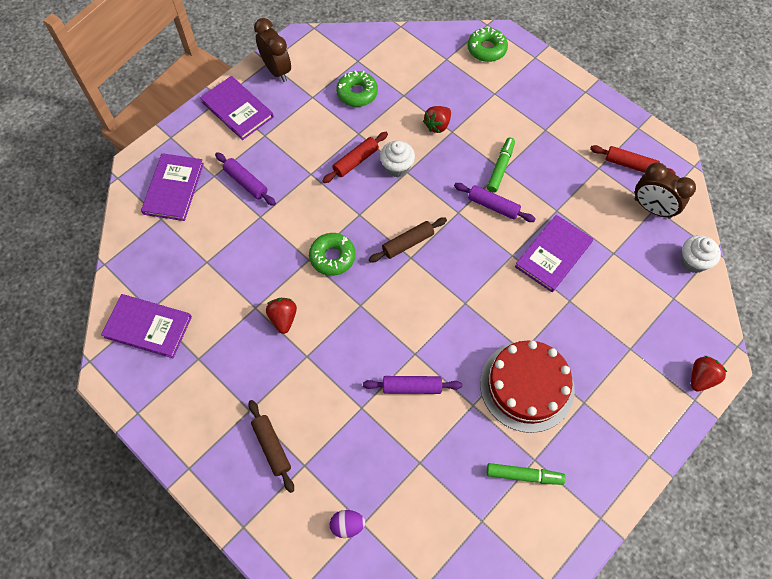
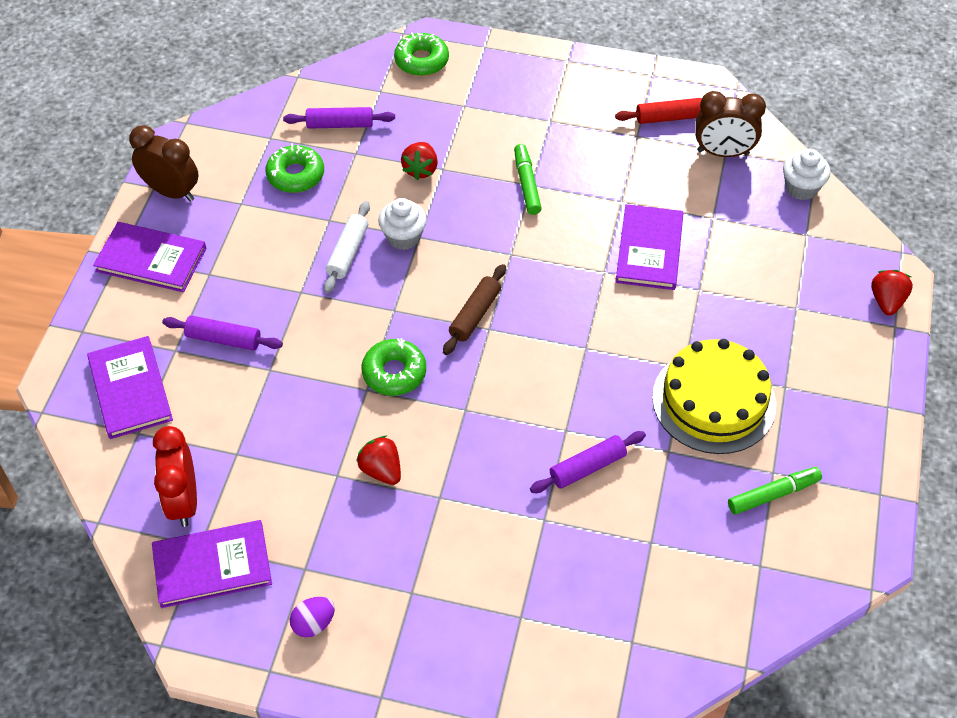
camera: 30 degrees left, 10 degrees down
(158, 276) = (184, 501): none -> red clock
(272, 447) = (468, 618): brown rolling pin -> none
(347, 525) = (616, 653): purple egg -> purple egg (313, 623)
(356, 161) = (348, 252): red rolling pin -> white rolling pin
(493, 206) = (546, 229): purple rolling pin -> purple rolling pin (340, 124)
(527, 386) = (714, 401): red cake -> yellow cake

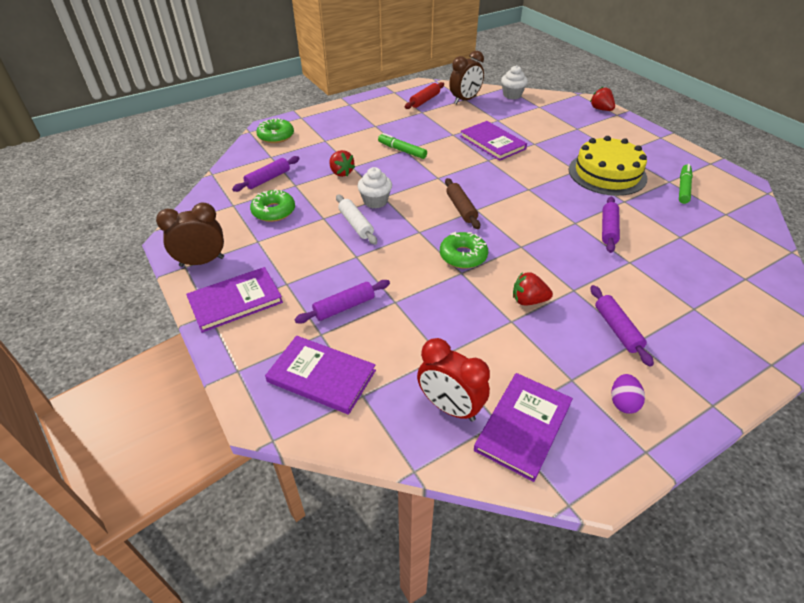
camera: 45 degrees left, 10 degrees down
(414, 567) = (617, 329): none -> purple rolling pin

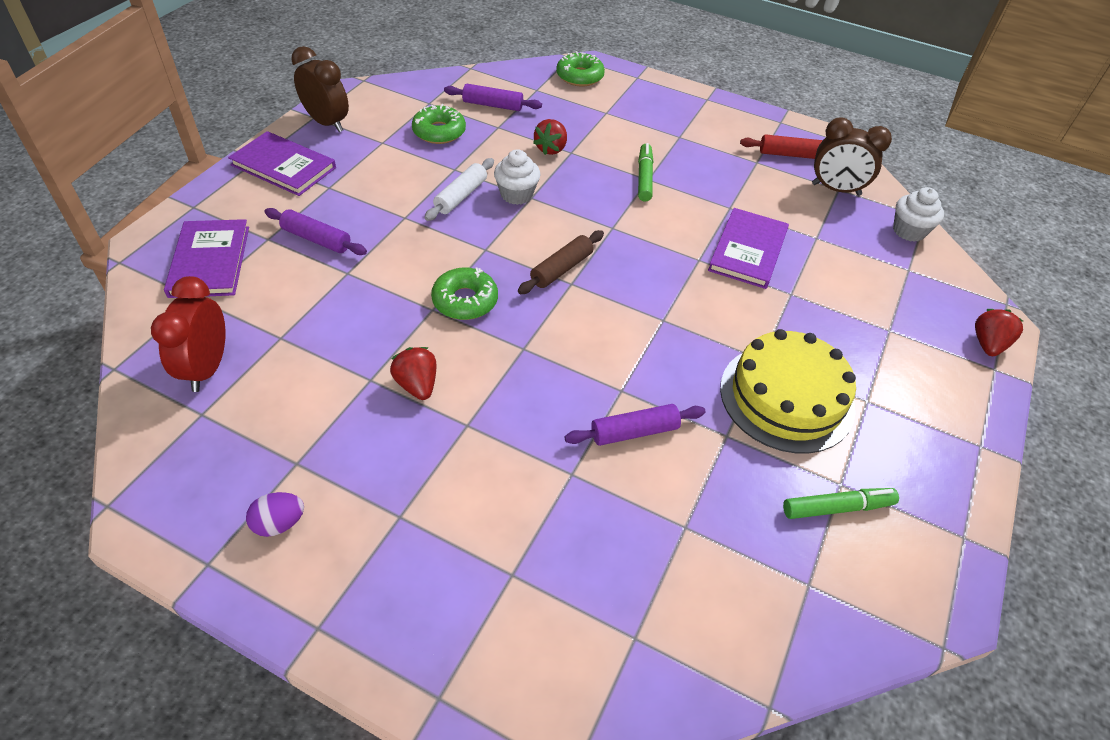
camera: 55 degrees right, 5 degrees up
(523, 426) = (203, 436): purple book -> none
(617, 329) = (413, 489): purple rolling pin -> none

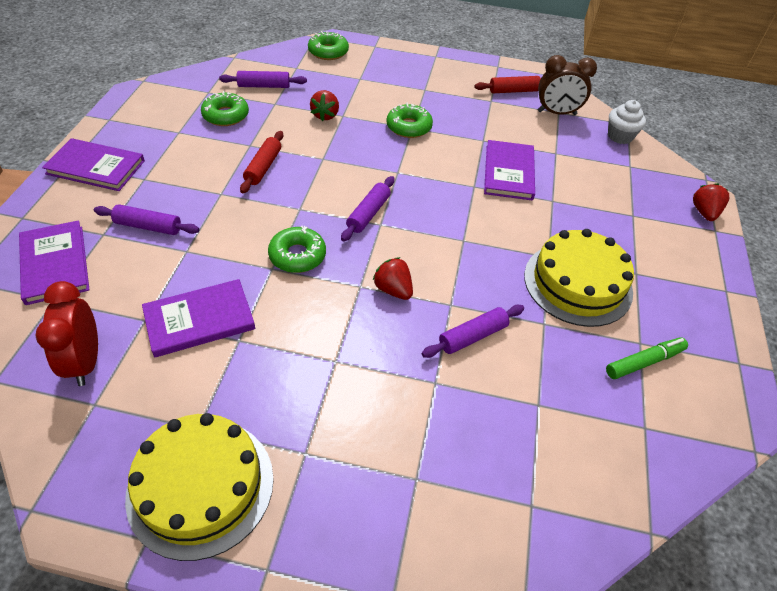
camera: 15 degrees left, 0 degrees up
(279, 523) = (201, 486): purple egg -> yellow cake
(327, 123) = (123, 123): brown clock -> none
(336, 349) = (199, 320): none -> purple book
(417, 385) = (281, 336): red strawberry -> red strawberry (393, 290)
(461, 196) = (263, 167): white rolling pin -> red rolling pin
(516, 194) = (310, 158): white cupcake -> none
(561, 269) = (368, 214): brown rolling pin -> purple rolling pin
(644, 177) = (409, 127): green marker -> green donut

